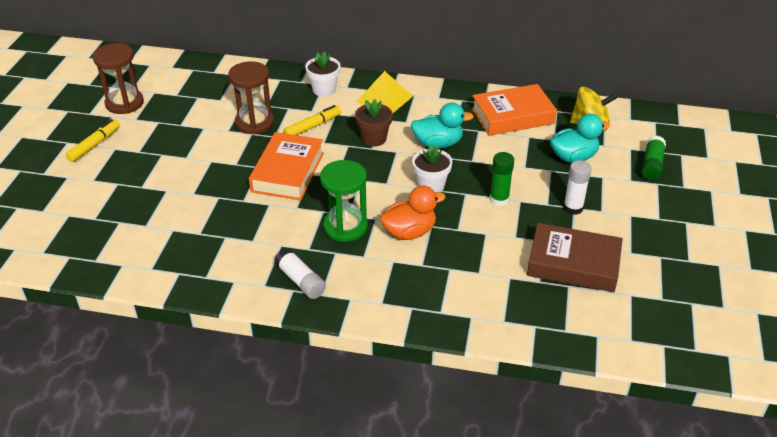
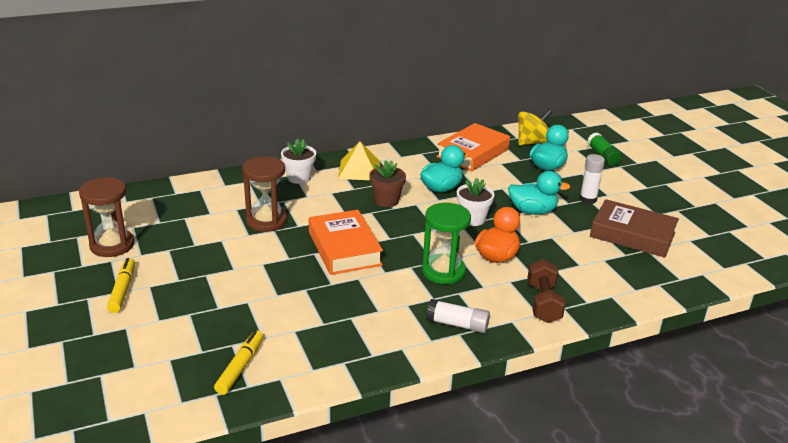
camera: 35 degrees left, 10 degrees down
(312, 126) = (323, 208): yellow marker -> yellow marker (240, 367)
(398, 295) = (543, 303): none -> brown dumbbell
(499, 199) = (532, 211): green glue stick -> turquoise duck
(573, 264) = (632, 235): brown book -> brown book turned 45 degrees clockwise

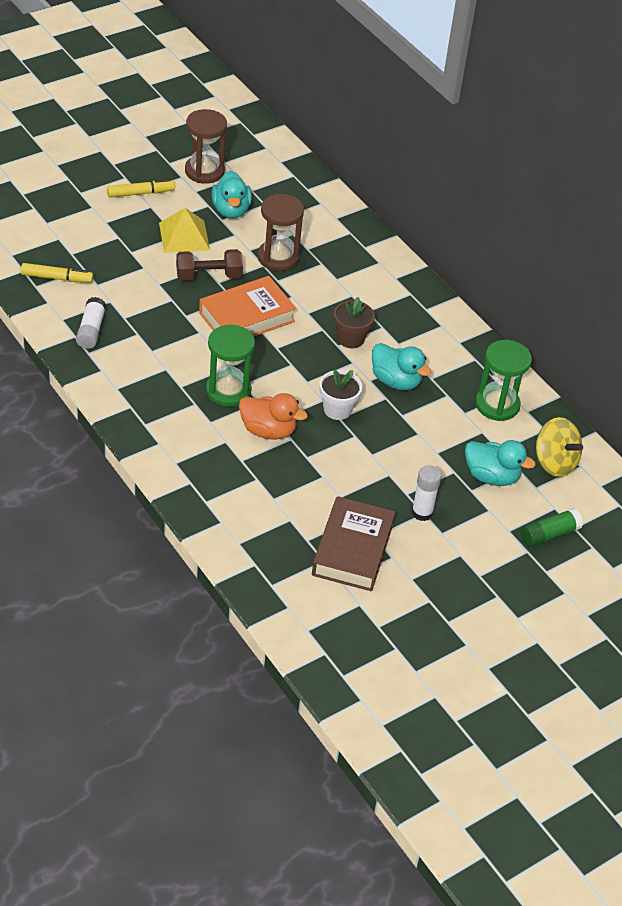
camera: 75 degrees right, 15 degrees up
(299, 178) = (373, 267): white flower pot -> none
(359, 169) = (411, 311): yellow pyramid -> yellow pyramid (184, 236)
(457, 324) = (144, 404): white glue stick -> white glue stick (91, 330)
(472, 153) = (497, 405): orange book -> green hourglass
(532, 211) = (374, 460): turquoise duck -> turquoise duck (231, 210)
(543, 303) = (194, 467): brown dumbbell -> brown dumbbell (208, 276)

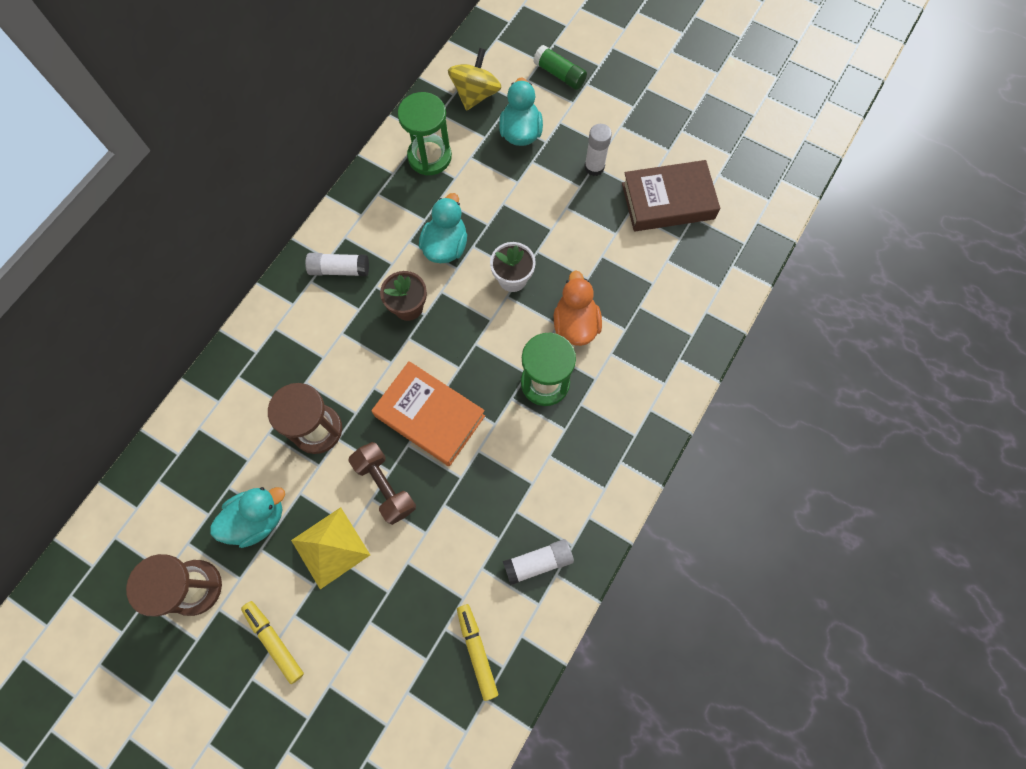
camera: 110 degrees left, 25 degrees up
(411, 312) = (339, 269): none -> white glue stick

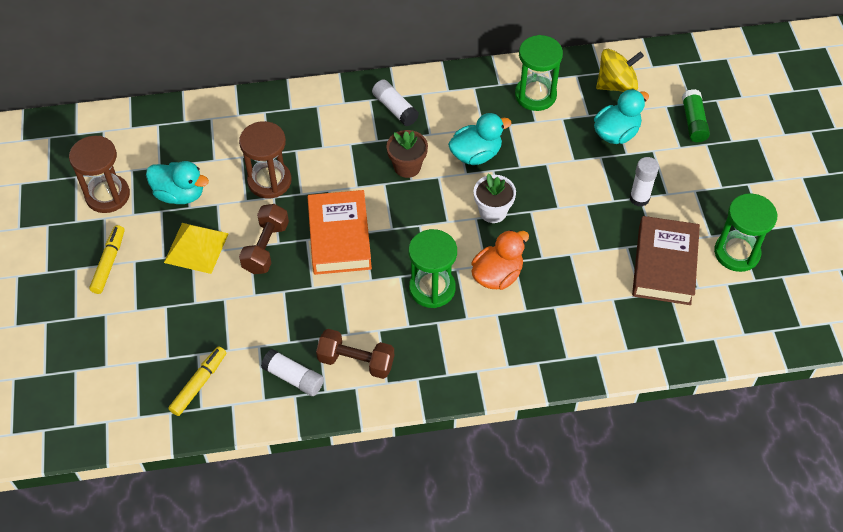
camera: 50 degrees right, 15 degrees down
(564, 498) = (356, 361): none -> brown dumbbell
(668, 201) = (664, 265): brown book -> brown book turned 60 degrees clockwise
(698, 146) = (737, 253): none -> green hourglass

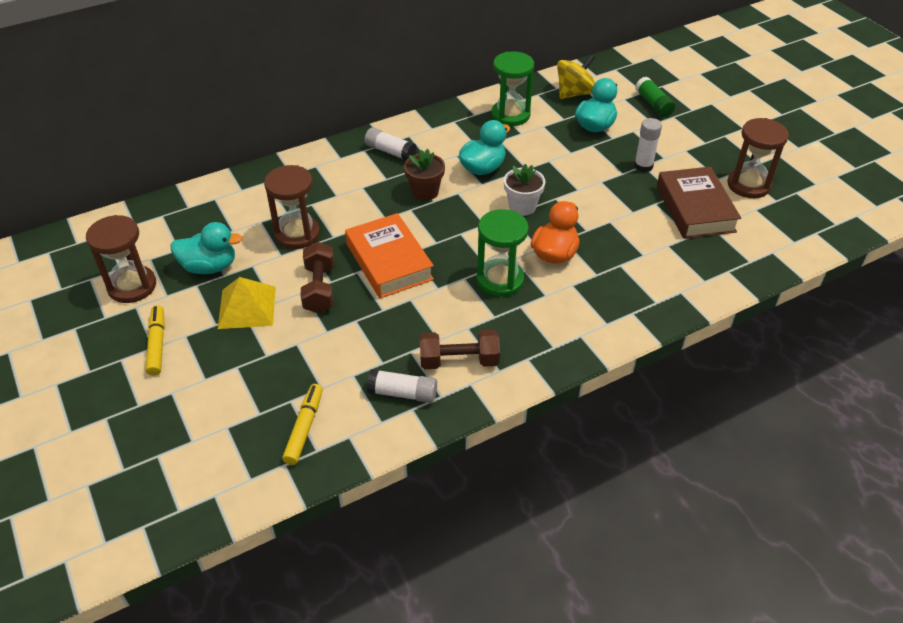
camera: 20 degrees left, 10 degrees down
(737, 253) = (748, 185): green hourglass -> brown hourglass

